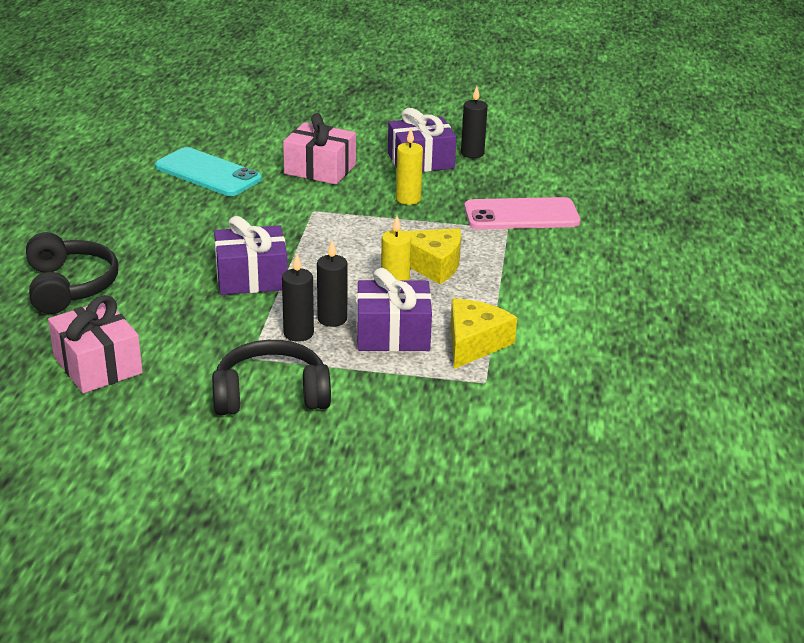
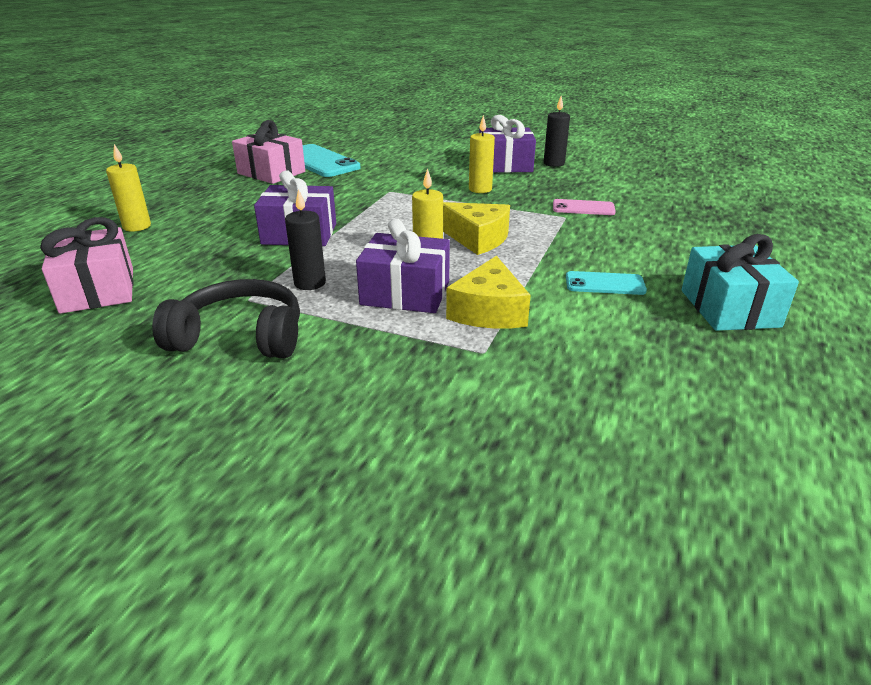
camera: 15 degrees right, 0 degrees up
(70, 286) = (137, 226): black headphones -> yellow candle
(320, 169) = (414, 165): pink gift -> pink gift (271, 173)
(332, 319) = (352, 274): black candle -> none
(474, 343) = (489, 311): yellow cheese -> yellow cheese turned 150 degrees clockwise
(521, 215) = (583, 208): pink phone -> pink phone, size x0.56
(565, 303) = (605, 284): none -> turquoise phone
(672, 316) = (729, 308): none -> turquoise gift

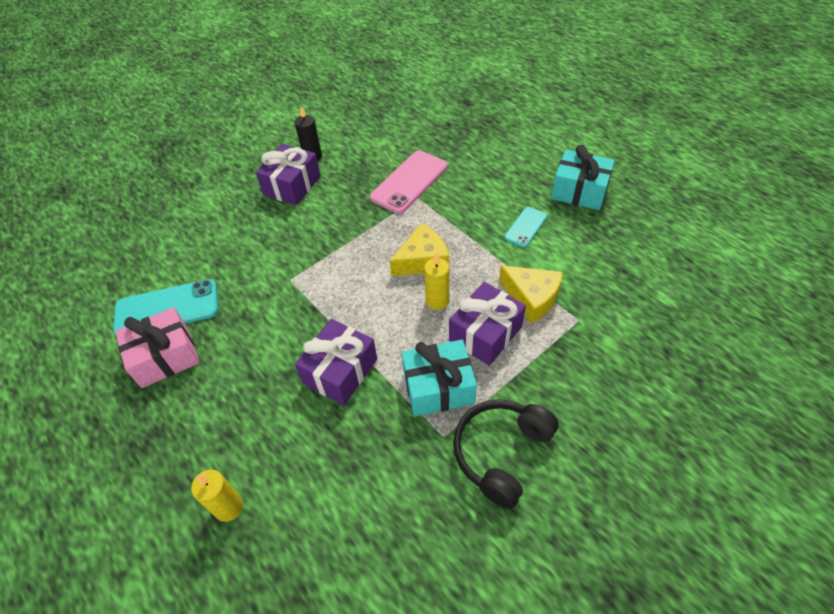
camera: 60 degrees left, 20 degrees up
(98, 290) = (364, 554): pink gift -> none
(310, 283) = (438, 387): black candle -> turquoise gift
(480, 189) = (331, 221): yellow candle -> none
(583, 208) = (409, 182): pink phone -> pink phone, size x1.79

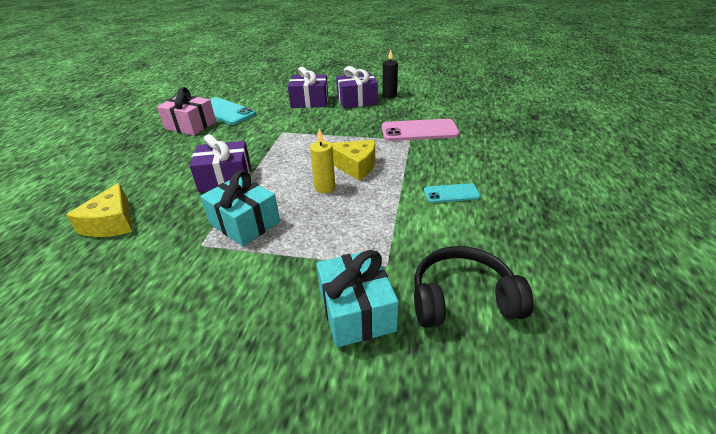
camera: 50 degrees right, 15 degrees down
(229, 507) = (96, 188): yellow candle -> none
(485, 333) = (317, 222): purple gift -> purple gift (309, 101)
(501, 452) = (203, 281): black headphones -> black headphones (462, 299)
(532, 298) = (380, 229): yellow cheese -> yellow cheese (111, 223)
(579, 191) = (536, 202): turquoise gift -> turquoise gift (356, 311)

